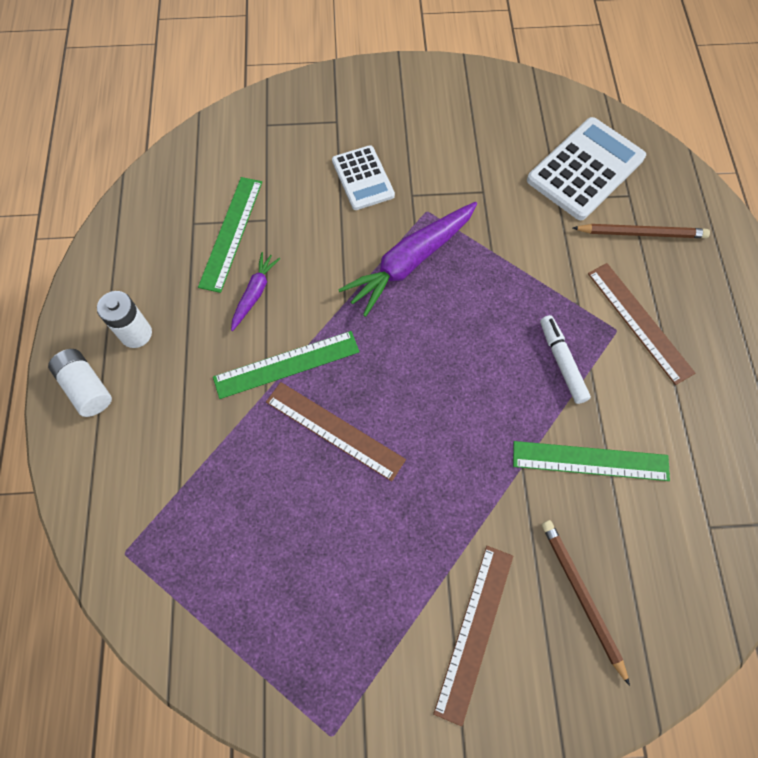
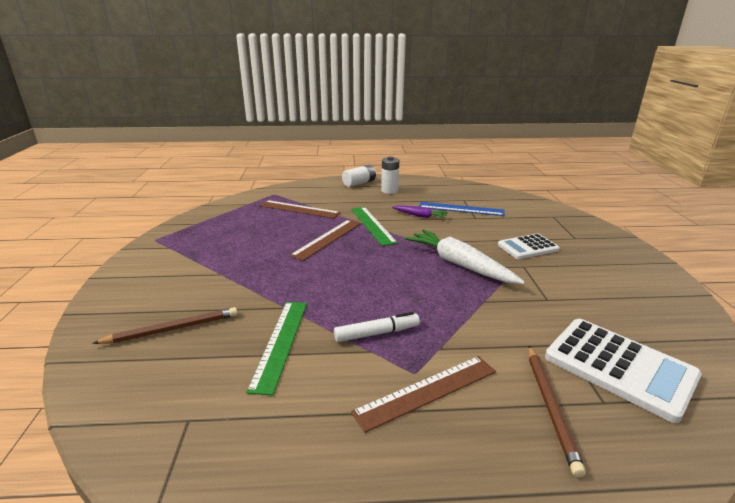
camera: 90 degrees right, 40 degrees down
(231, 233) = (461, 209): green ruler -> blue ruler
(410, 262) = (459, 264): purple carrot -> white carrot
(475, 632) = (178, 282): brown ruler -> brown ruler (299, 209)

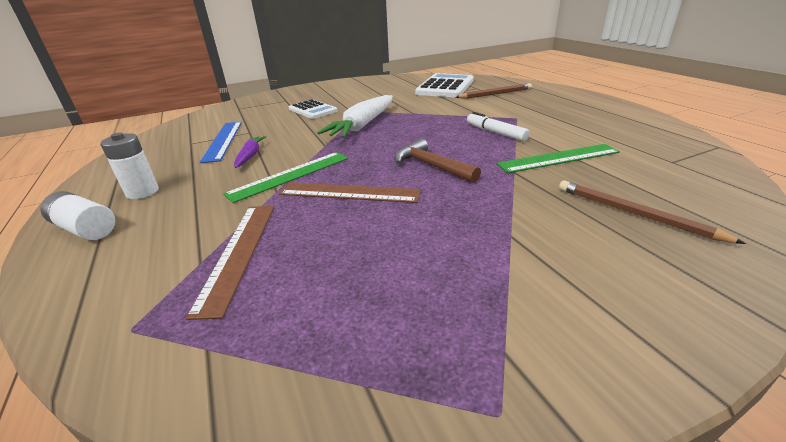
camera: 110 degrees left, 5 degrees up
(335, 274) = (431, 166): none -> brown hammer
(427, 391) = (526, 113): brown ruler -> none

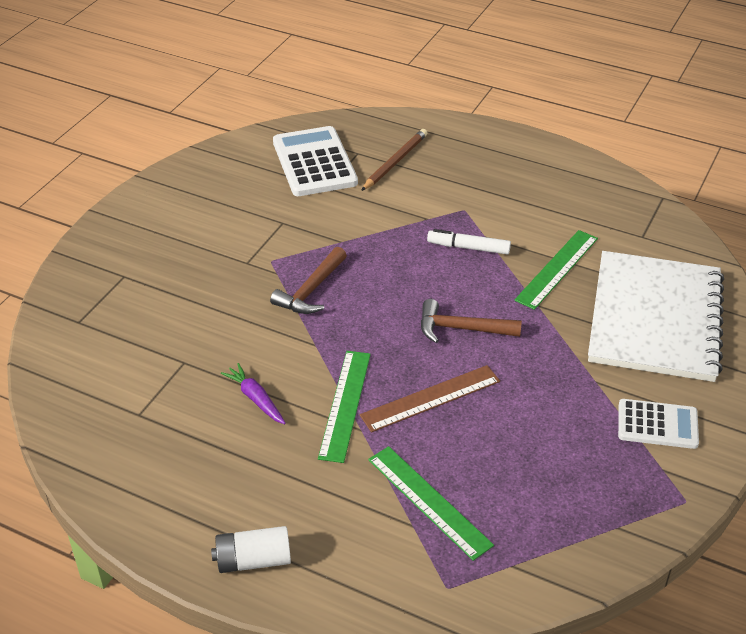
camera: 40 degrees left, 10 degrees up
(142, 192) = (225, 500): white battery -> none
(223, 140) = (176, 391): blue ruler -> none
(239, 253) = (429, 501): brown ruler -> green ruler
(313, 110) = (201, 284): white calculator -> white calculator (657, 424)
(363, 125) = (311, 290): white carrot -> brown hammer
(634, 214) = (655, 318): brown pencil -> white notebook

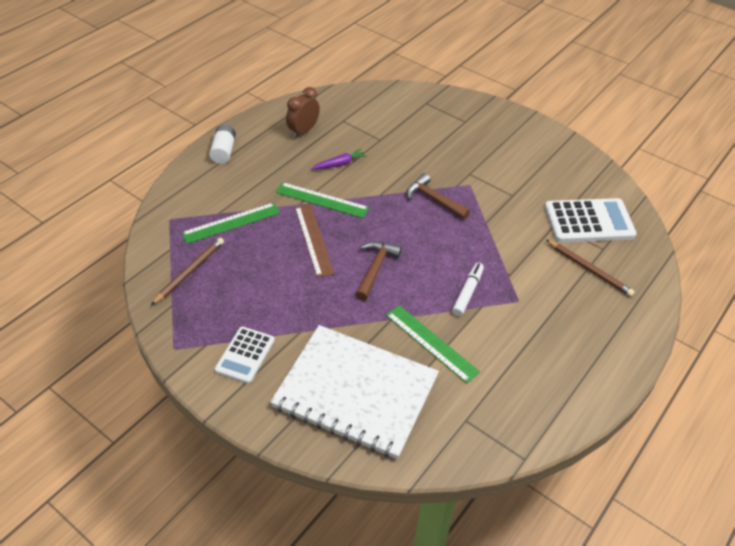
camera: 100 degrees right, 5 degrees up
(176, 460) = (303, 131): none -> brown clock
(548, 524) = (189, 272): none -> brown pencil

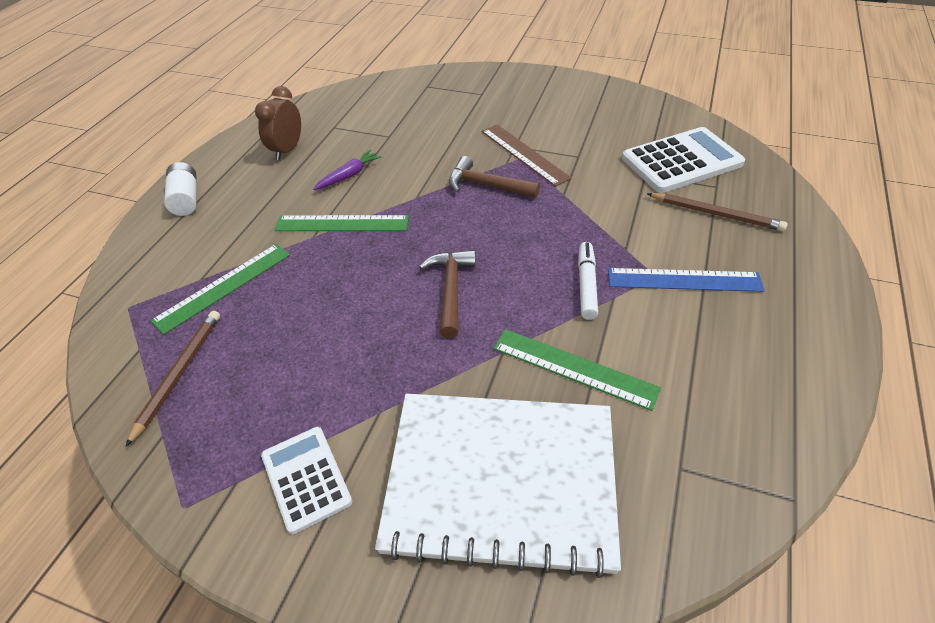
camera: 15 degrees left, 0 degrees up
(245, 355) = (306, 478): white calculator -> white calculator turned 150 degrees clockwise
(314, 239) = (350, 276): brown ruler -> brown ruler (524, 154)
(536, 309) = (684, 280): none -> blue ruler

